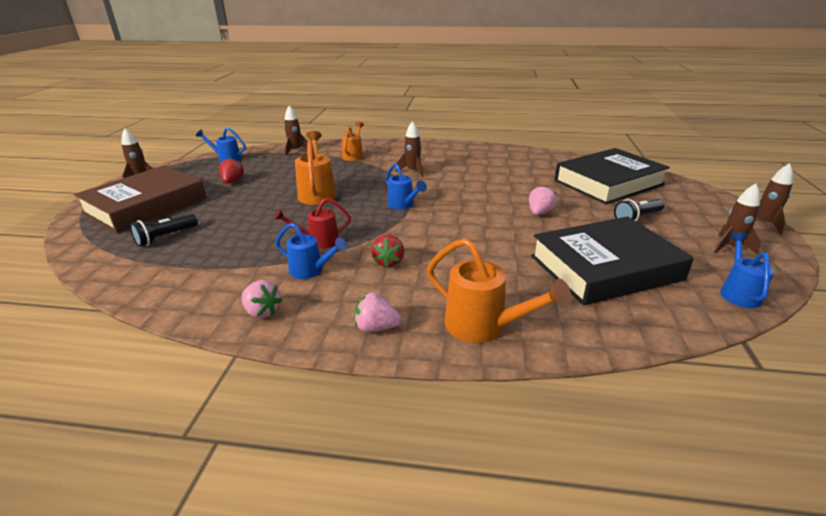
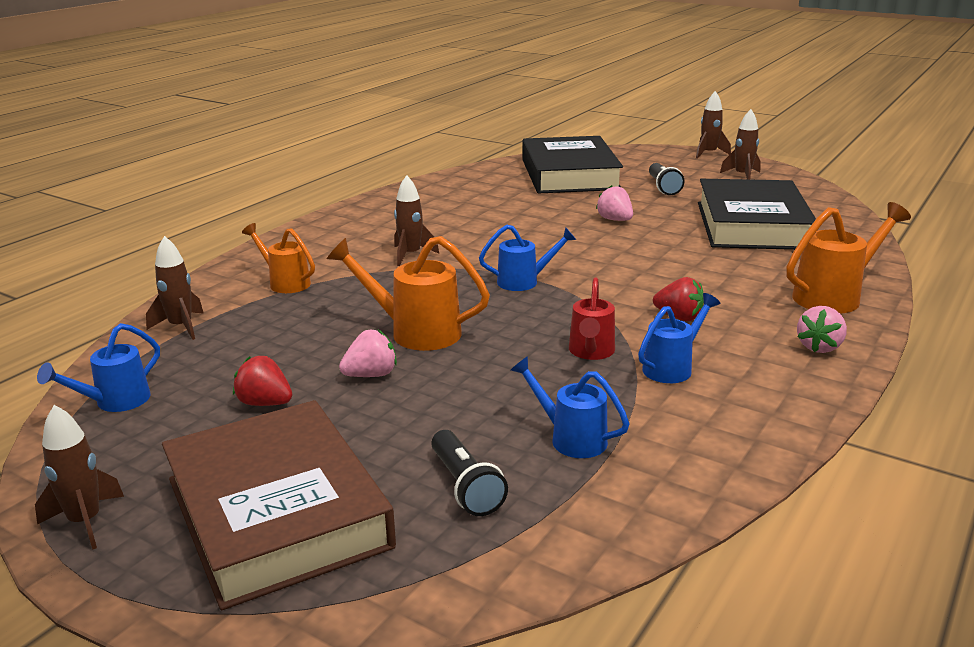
camera: 65 degrees left, 5 degrees down
(262, 312) = (761, 411): pink strawberry -> pink strawberry (371, 375)
(738, 293) = (815, 196): blue watering can -> blue watering can (571, 438)

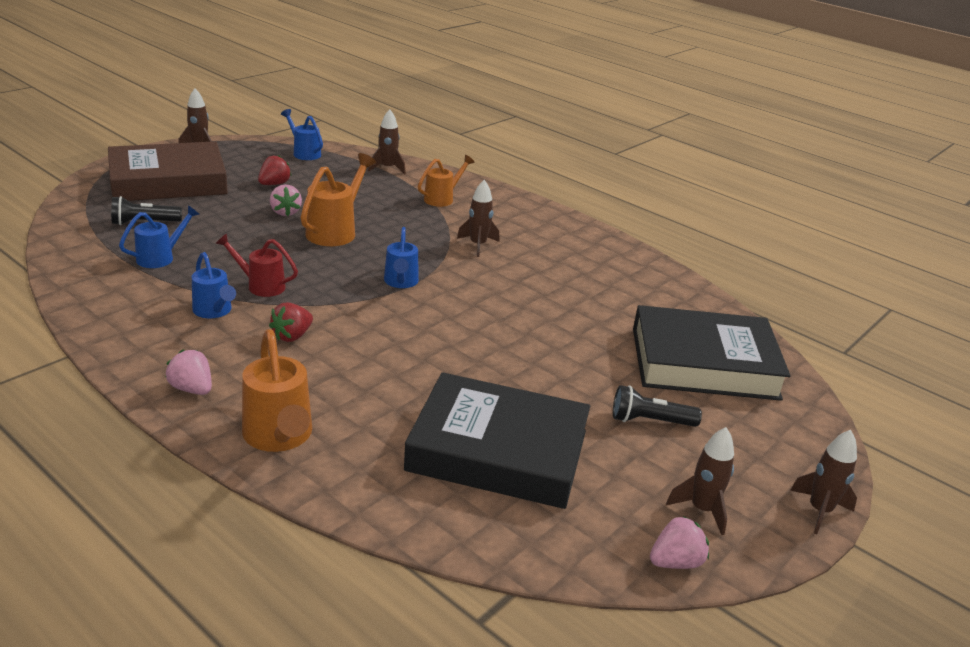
camera: 95 degrees right, 5 degrees up
(615, 220) = (538, 359): pink strawberry -> pink strawberry (675, 562)

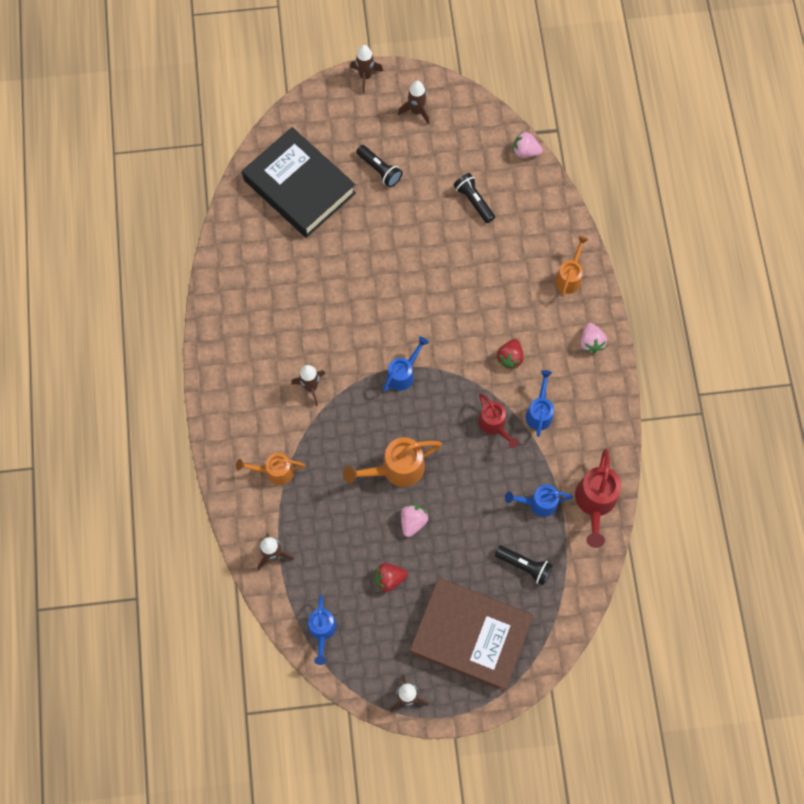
camera: 135 degrees left, 40 degrees up
(90, 277) = (595, 502): none -> red watering can
(279, 437) = (569, 277): orange watering can -> orange watering can, size x0.66
(292, 336) = (510, 357): red strawberry -> red strawberry turned 120 degrees clockwise
(498, 451) = (474, 201): black book -> black flashlight
(675, 562) = (457, 98): pink strawberry -> pink strawberry (525, 151)

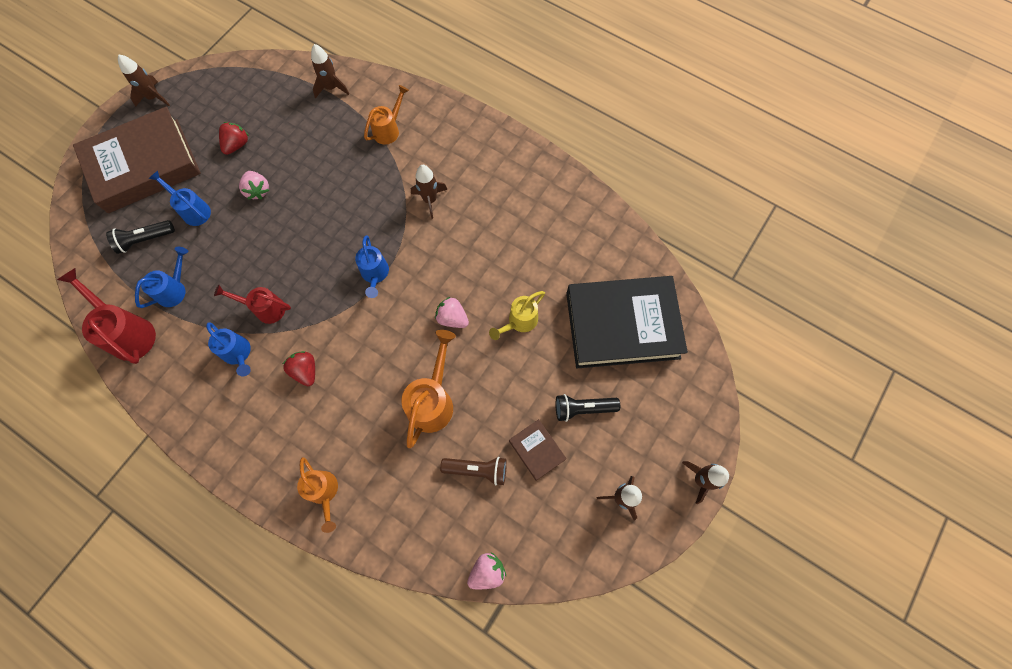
camera: 130 degrees right, 0 degrees up
(322, 630) = (250, 80): blue watering can -> blue watering can (193, 210)
(353, 251) = (519, 321): none -> yellow watering can
(396, 469) = (307, 210): orange watering can -> orange watering can (432, 401)
(430, 177) = (537, 450): none -> brown book
(474, 201) = (477, 470): black flashlight -> brown flashlight
(591, 342) = (249, 454): pink strawberry -> pink strawberry (452, 318)

